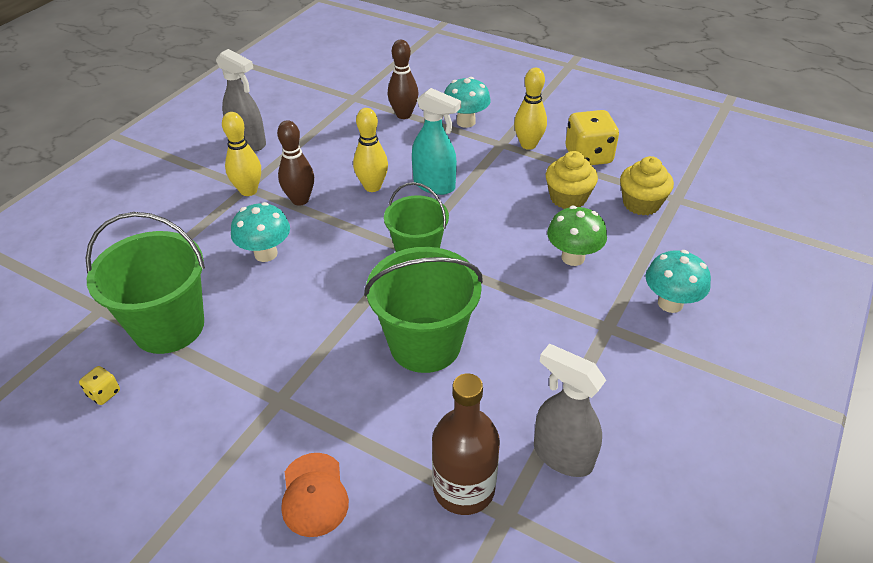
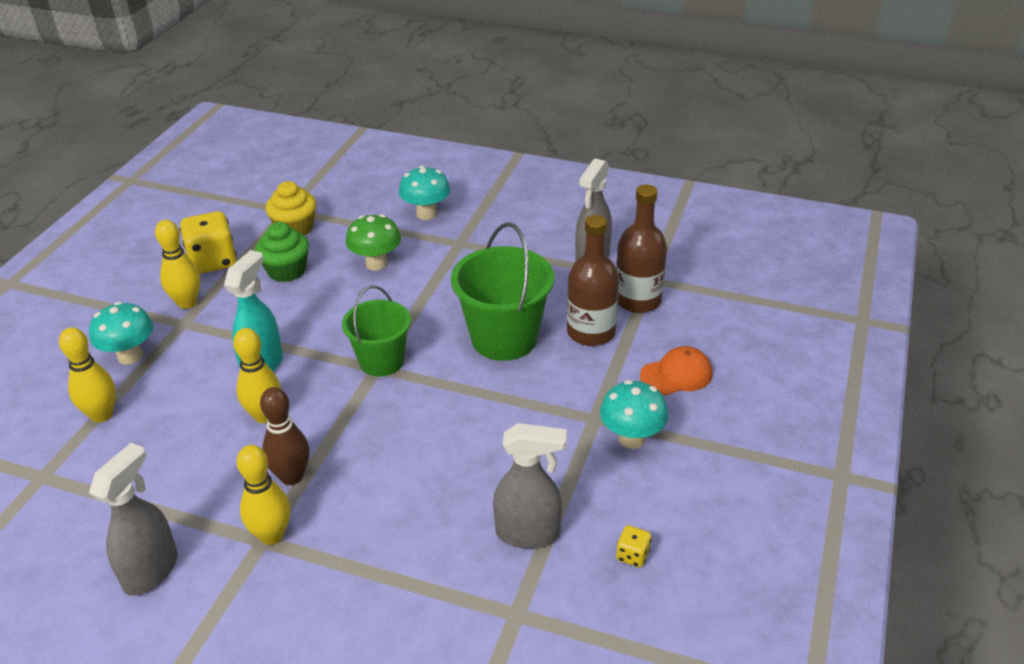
camera: 100 degrees left, 5 degrees down
(169, 326) = (528, 534): green bucket -> grey spray bottle
(266, 254) = (396, 482): turquoise mushroom -> turquoise mushroom (631, 438)
(403, 115) = (102, 415): brown bowling pin -> yellow bowling pin
(414, 424) = (591, 332): none -> brown bottle
(568, 198) = (286, 271): yellow cupcake -> green cupcake

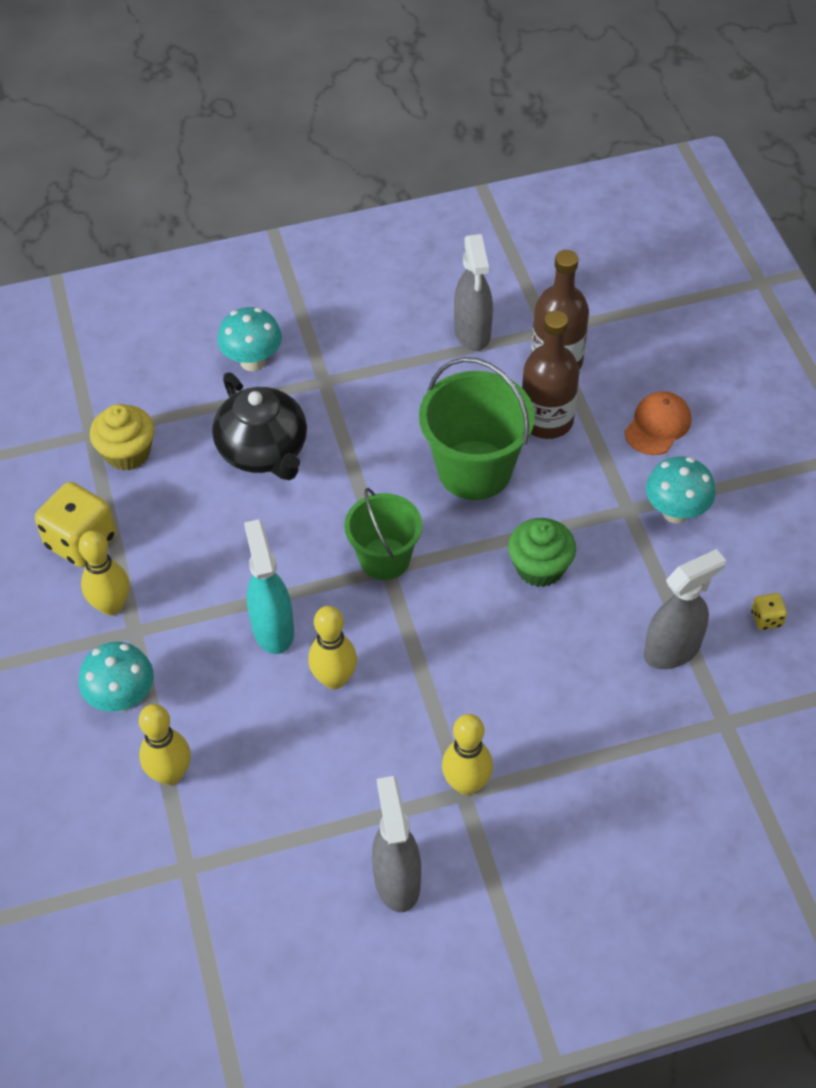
camera: 35 degrees left, 15 degrees up
(286, 271) = (177, 510): green cupcake -> green cupcake (540, 567)
(292, 476) = (425, 721): brown bowling pin -> none
(376, 264) = (264, 451): green mushroom -> black teapot

